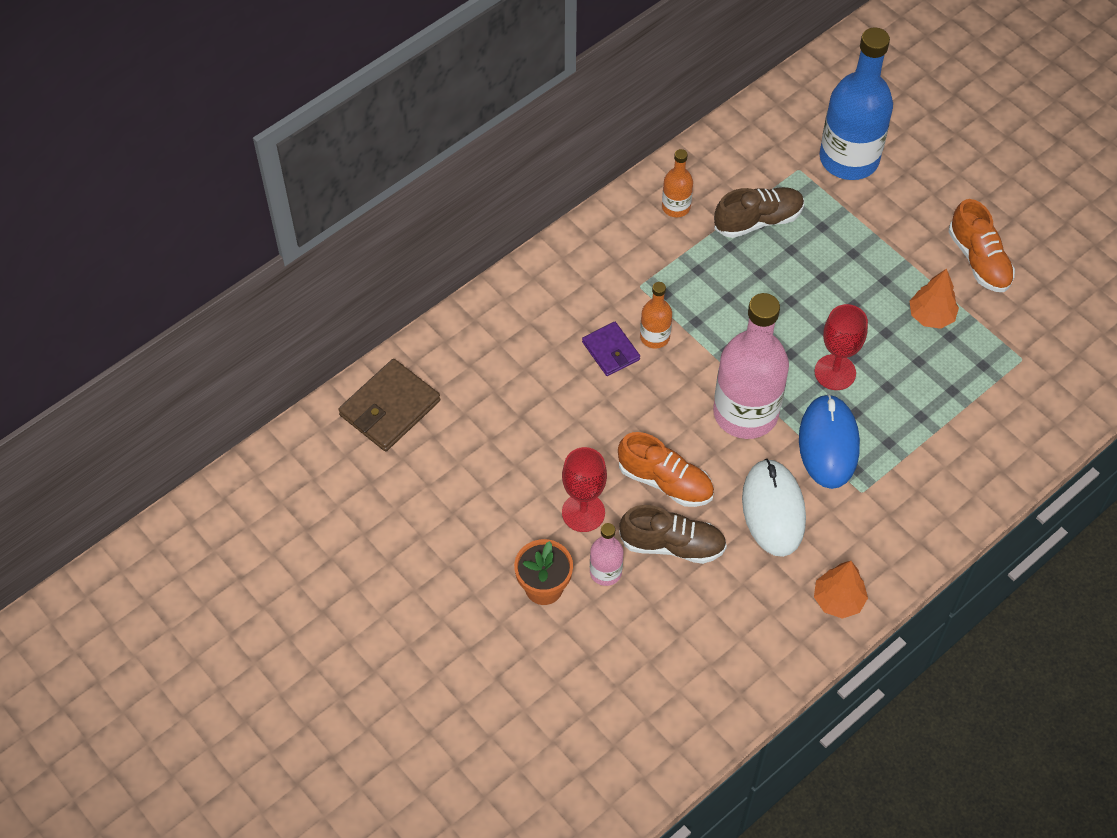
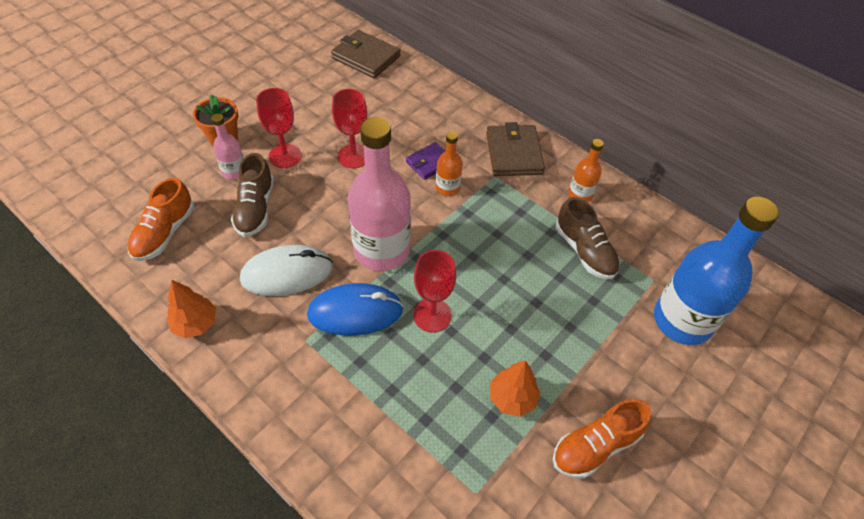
camera: 80 degrees right, 5 degrees down
(591, 433) = (353, 156): none -> red goblet
(603, 260) = (513, 153): none -> brown wallet
(665, 481) = (313, 201): orange shoe -> orange shoe (164, 233)

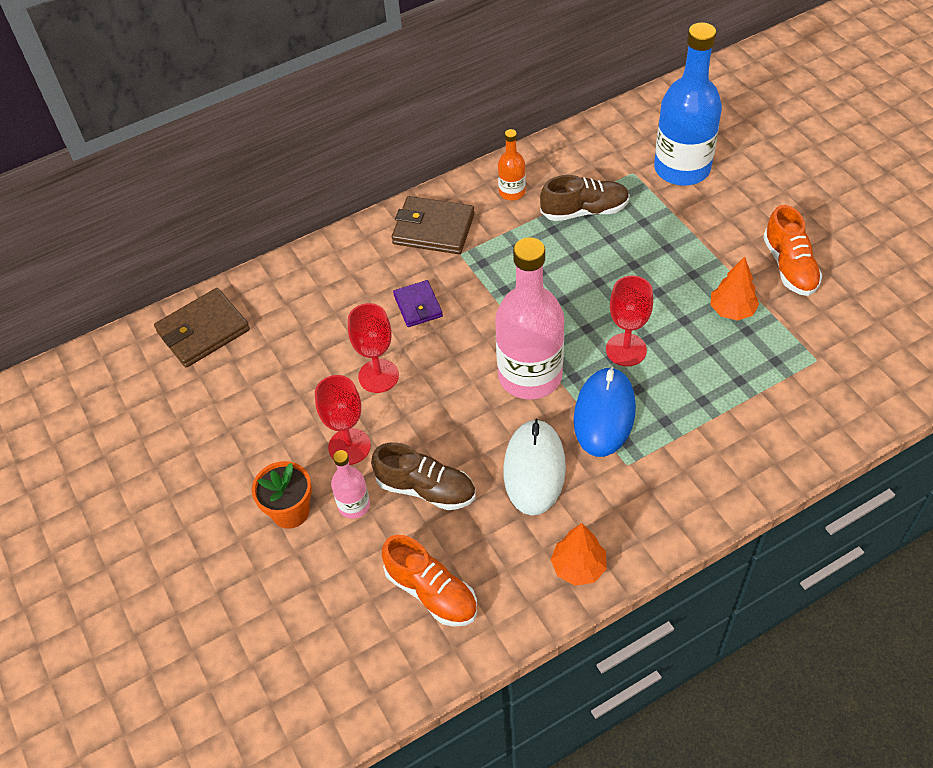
camera: 65 degrees left, 0 degrees up
(447, 188) = (462, 298): orange bottle -> none

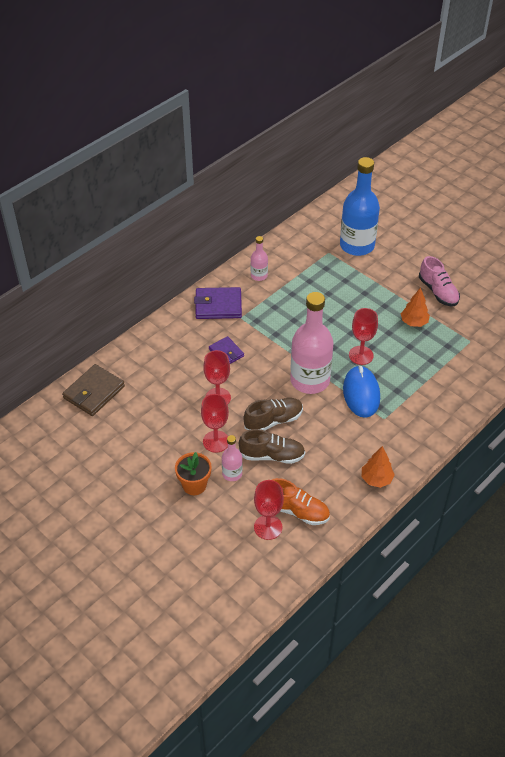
camera: 20 degrees left, 5 degrees down
(376, 609) = (268, 527): none -> red goblet
(433, 229) = (218, 306): brown wallet -> purple wallet
(512, 192) = (259, 276): orange bottle -> pink bottle
(534, 469) = (331, 432): white mouse -> none
(585, 211) = (307, 279): brown shoe -> brown shoe (273, 421)
(789, 266) = (438, 292): orange shoe -> pink shoe

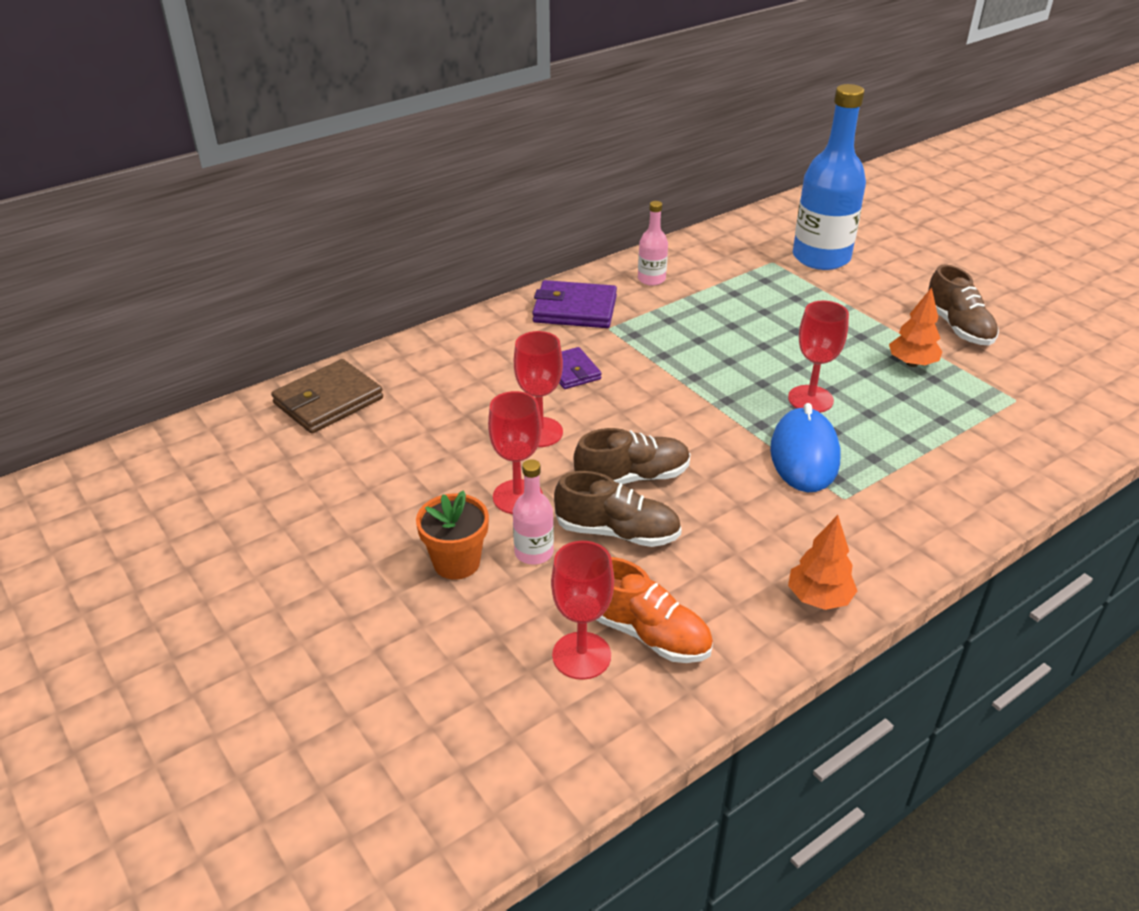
camera: 10 degrees right, 10 degrees down
(310, 380) = (711, 425): pink bottle -> none
(438, 292) = (958, 327): pink shoe -> brown shoe

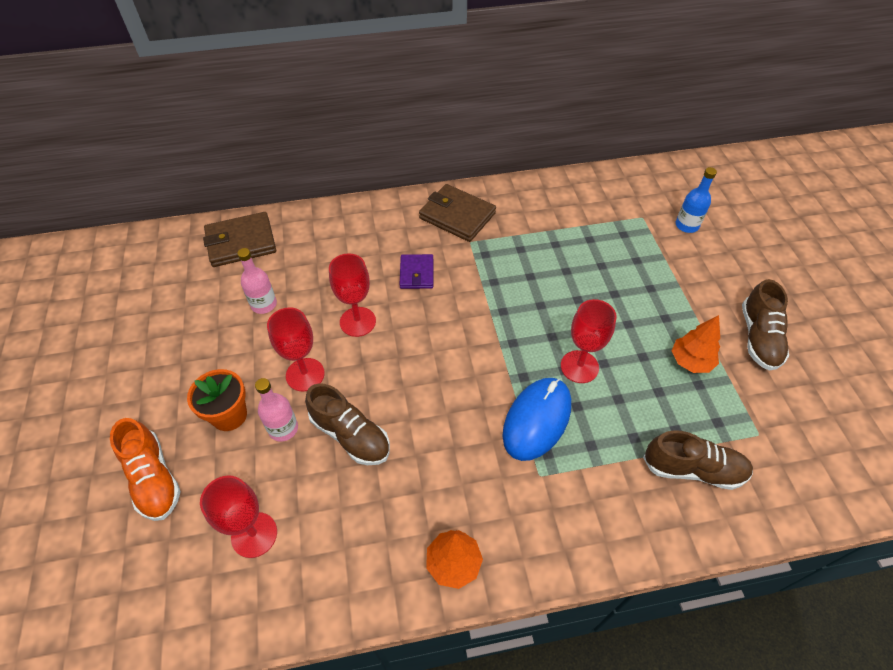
camera: 25 degrees right, 15 degrees up
(575, 309) = (457, 216): purple wallet -> brown wallet
(632, 477) = (394, 389): brown shoe -> brown shoe (693, 469)
(647, 634) = (310, 537): orange shoe -> orange shoe (153, 478)
(651, 279) = (533, 205): pink bottle -> pink bottle (264, 304)
(821, 257) = (686, 225): blue bottle -> blue bottle, size x0.47

